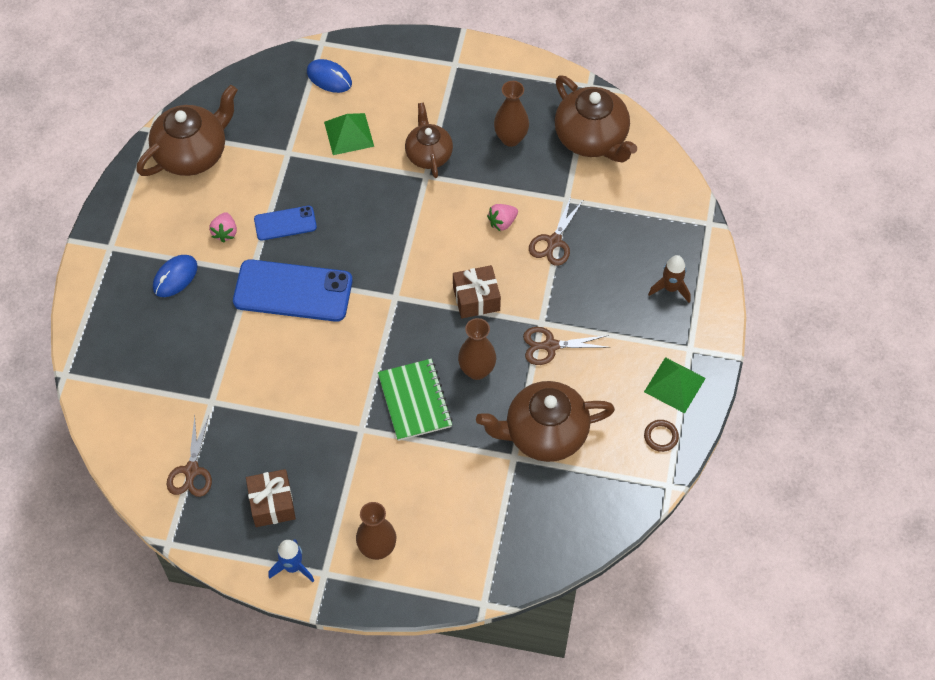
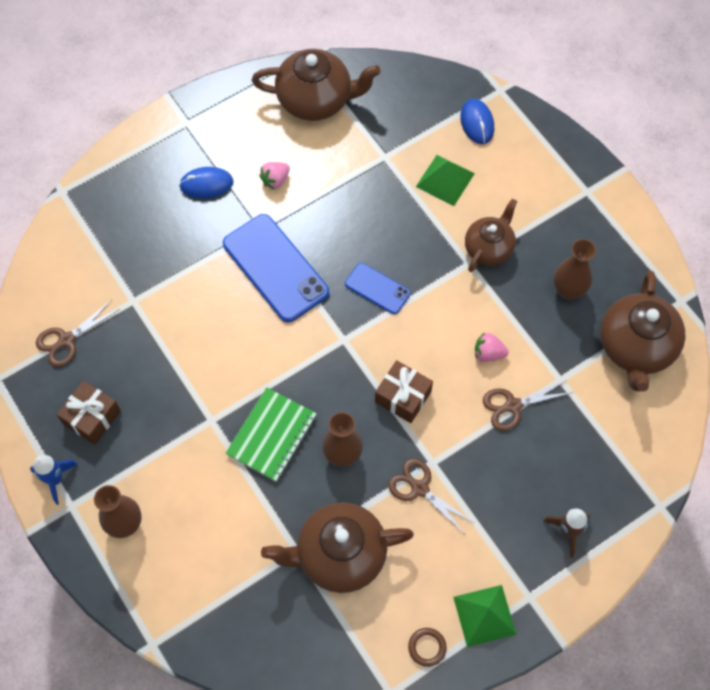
camera: 45 degrees right, 5 degrees up
(285, 223) = (325, 210): blue phone -> blue phone (377, 288)
(544, 433) = (339, 555): brown teapot -> brown teapot turned 45 degrees counterclockwise

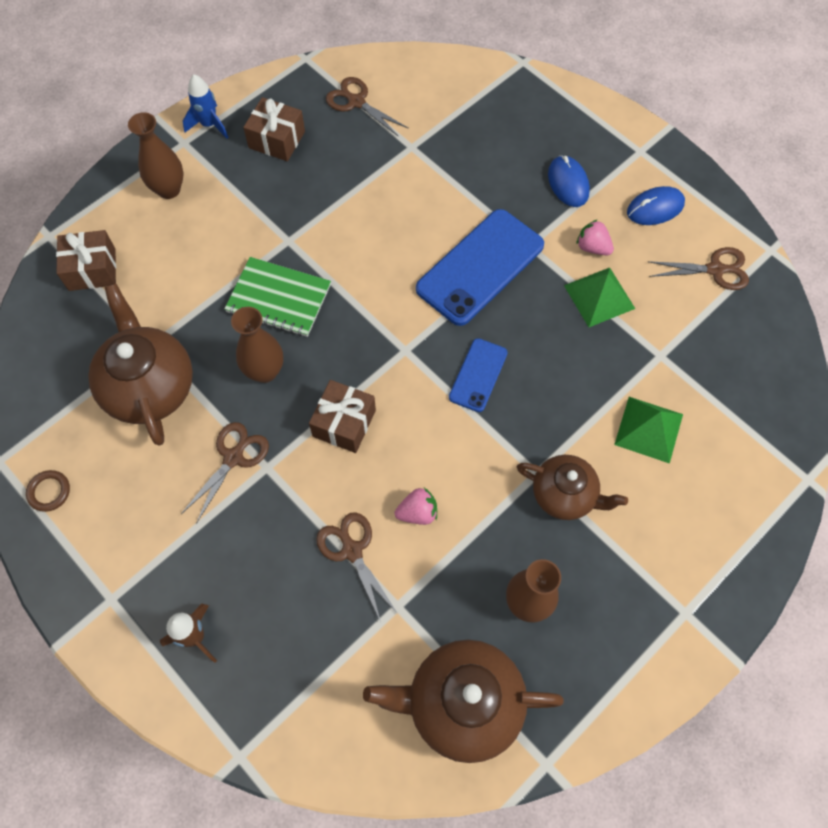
camera: 80 degrees right, 0 degrees up
(202, 602) = (92, 269): none -> brown gift
(316, 100) = (715, 270): brown teapot -> brown scissors
(477, 123) = (746, 456): blue mouse -> blue mouse (655, 208)
(484, 615) = (87, 549): green pyramid -> green pyramid (599, 297)
(488, 353) = (417, 512): pink strawberry -> pink strawberry turned 75 degrees clockwise

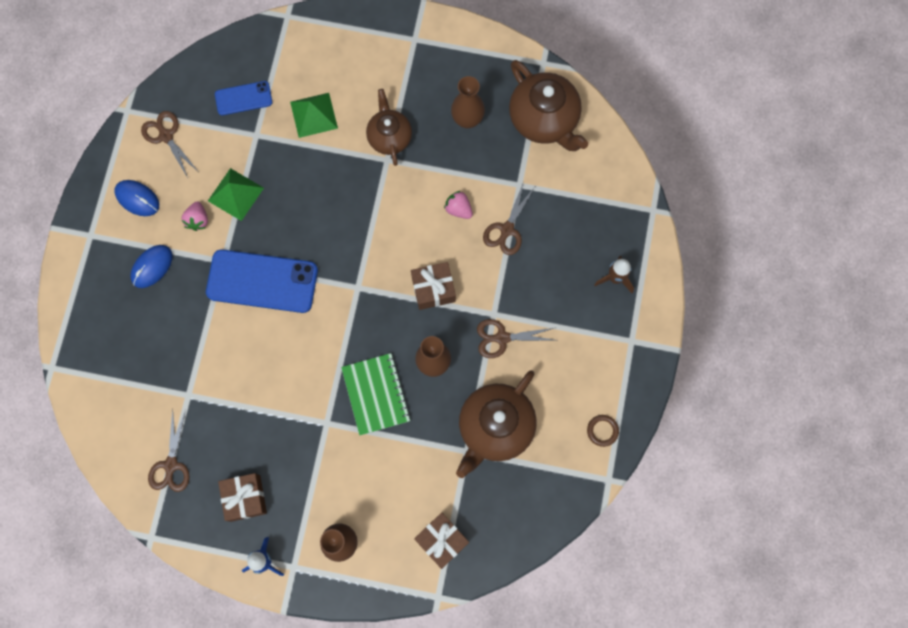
camera: 125 degrees left, 10 degrees up
(478, 375) = (344, 232): blue phone -> blue phone (243, 98)

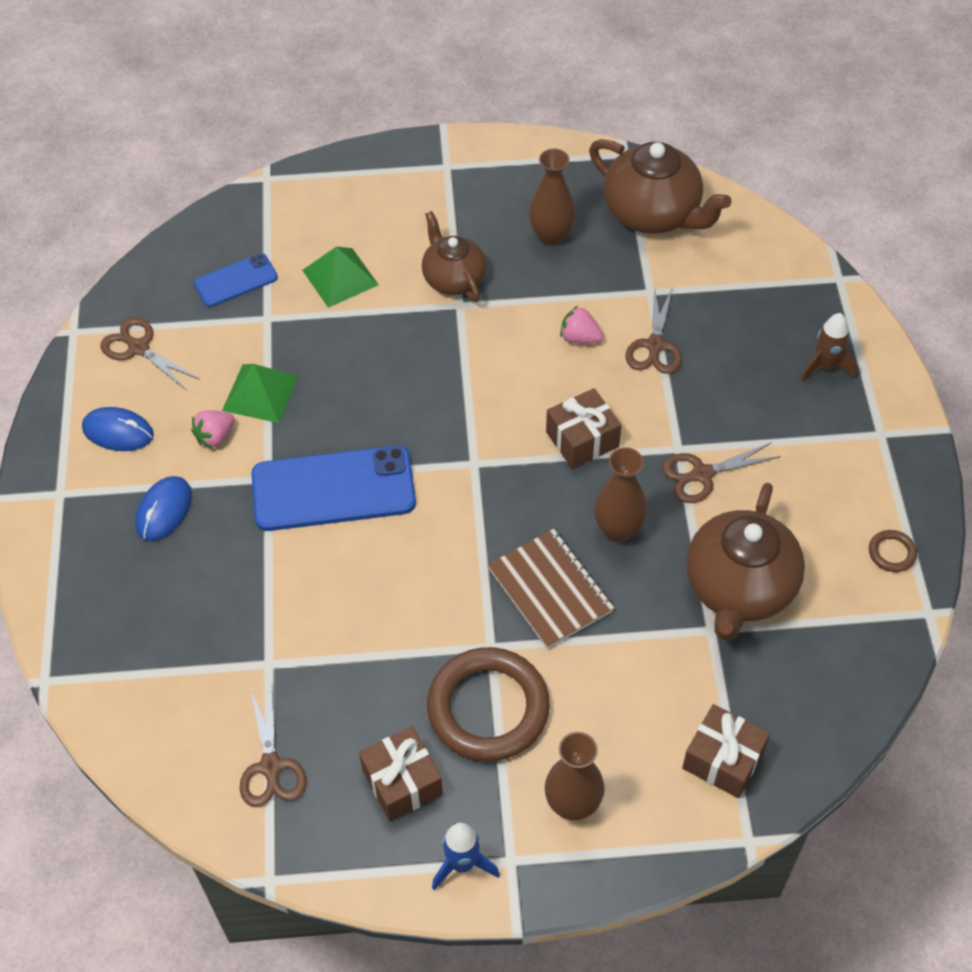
camera: 15 degrees left, 20 degrees down
(198, 220) = (215, 437): pink strawberry -> pink strawberry turned 60 degrees clockwise
(311, 464) = (488, 708): none -> brown ring
(376, 394) = (550, 590): green notebook -> brown notebook

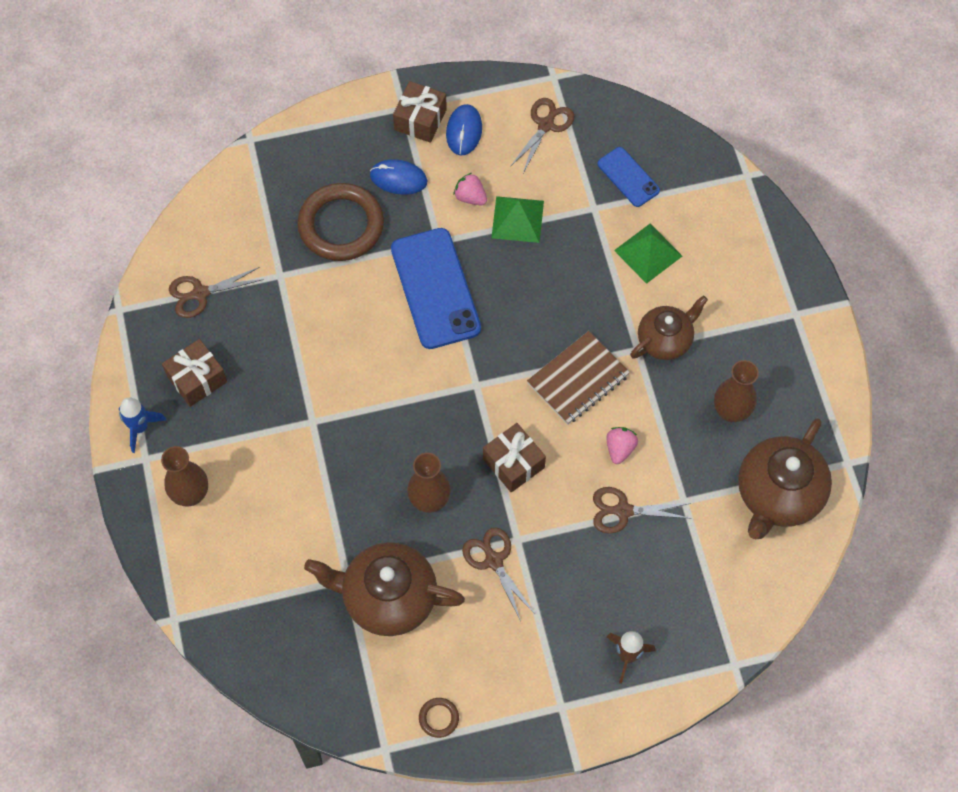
camera: 80 degrees right, 10 degrees up
(488, 708) = (261, 427): brown ring -> brown ring (341, 225)
(550, 590) = (366, 457): brown notebook -> brown notebook (578, 379)
(723, 760) = (236, 596): brown gift -> brown gift (420, 119)

